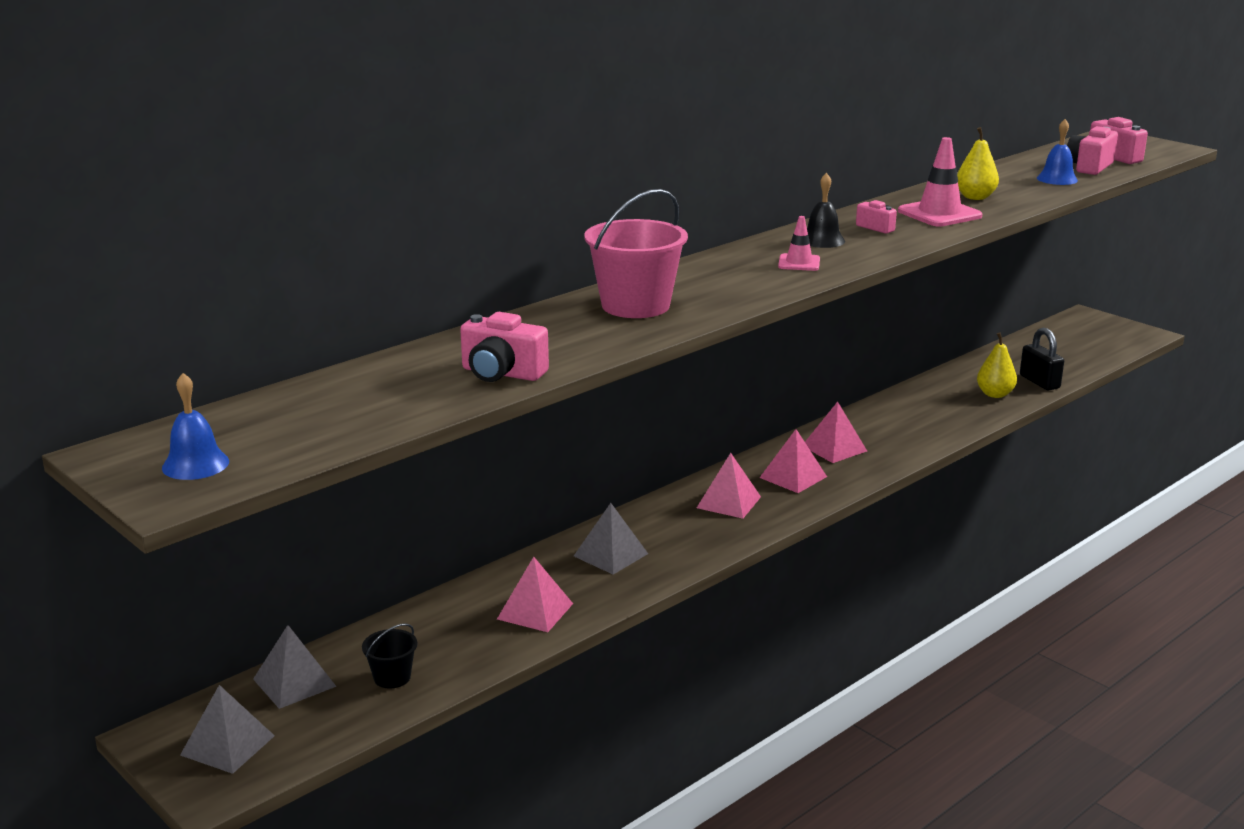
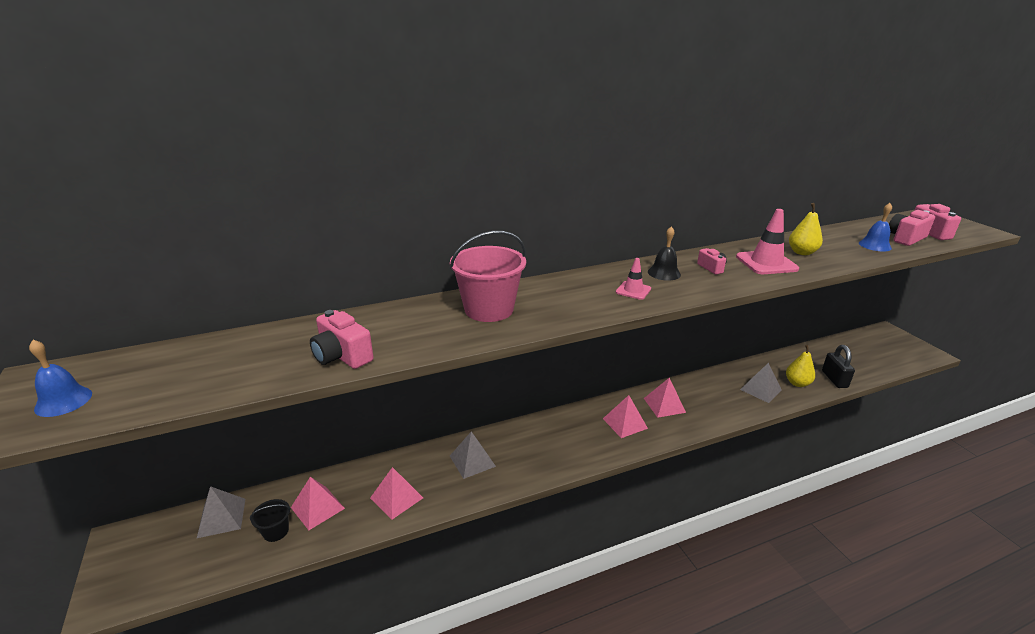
camera: 20 degrees right, 5 degrees up
(228, 745) = (145, 561): grey pyramid -> grey pyramid (760, 389)
(729, 502) = (571, 434): pink pyramid -> pink pyramid (318, 507)

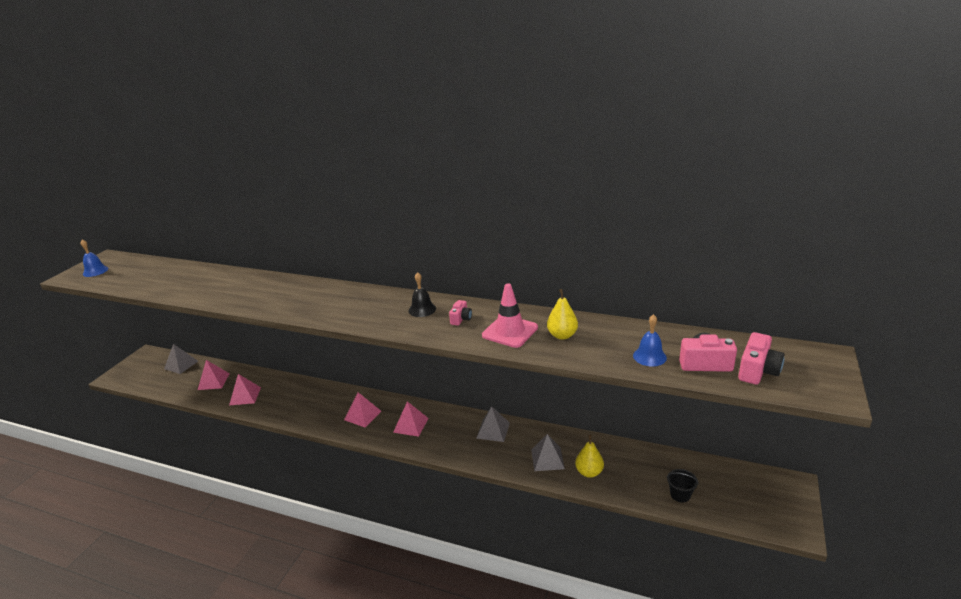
camera: 45 degrees right, 0 degrees up
(276, 531) = (187, 383): black bucket -> black bucket (680, 494)
(342, 356) = (189, 291): pink camera -> none
(472, 461) = (301, 397): grey pyramid -> grey pyramid (493, 430)
(489, 309) = (285, 293): pink bucket -> none
(633, 290) = (376, 313): pink traffic cone -> none
(664, 405) = (456, 428): pink pyramid -> pink pyramid (362, 415)
(834, 379) = (631, 488): black padlock -> none

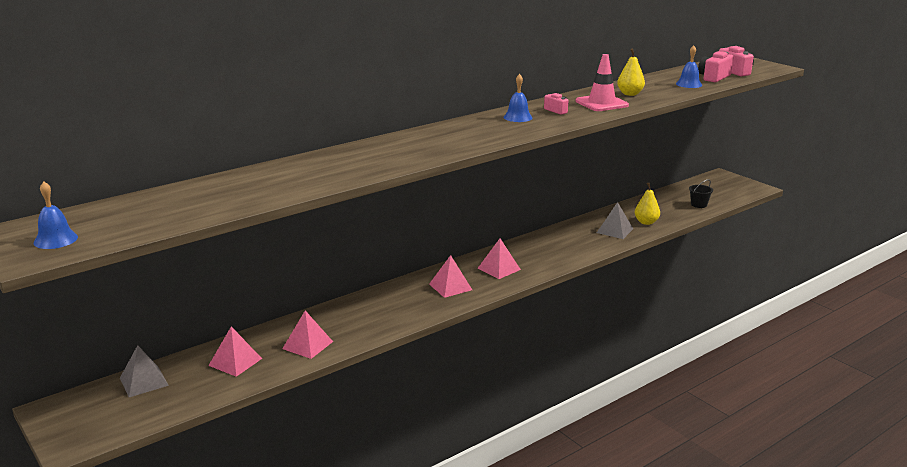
camera: 60 degrees left, 5 degrees down
(422, 309) = (518, 117): black bell -> blue bell
(493, 430) = (553, 239): grey pyramid -> none

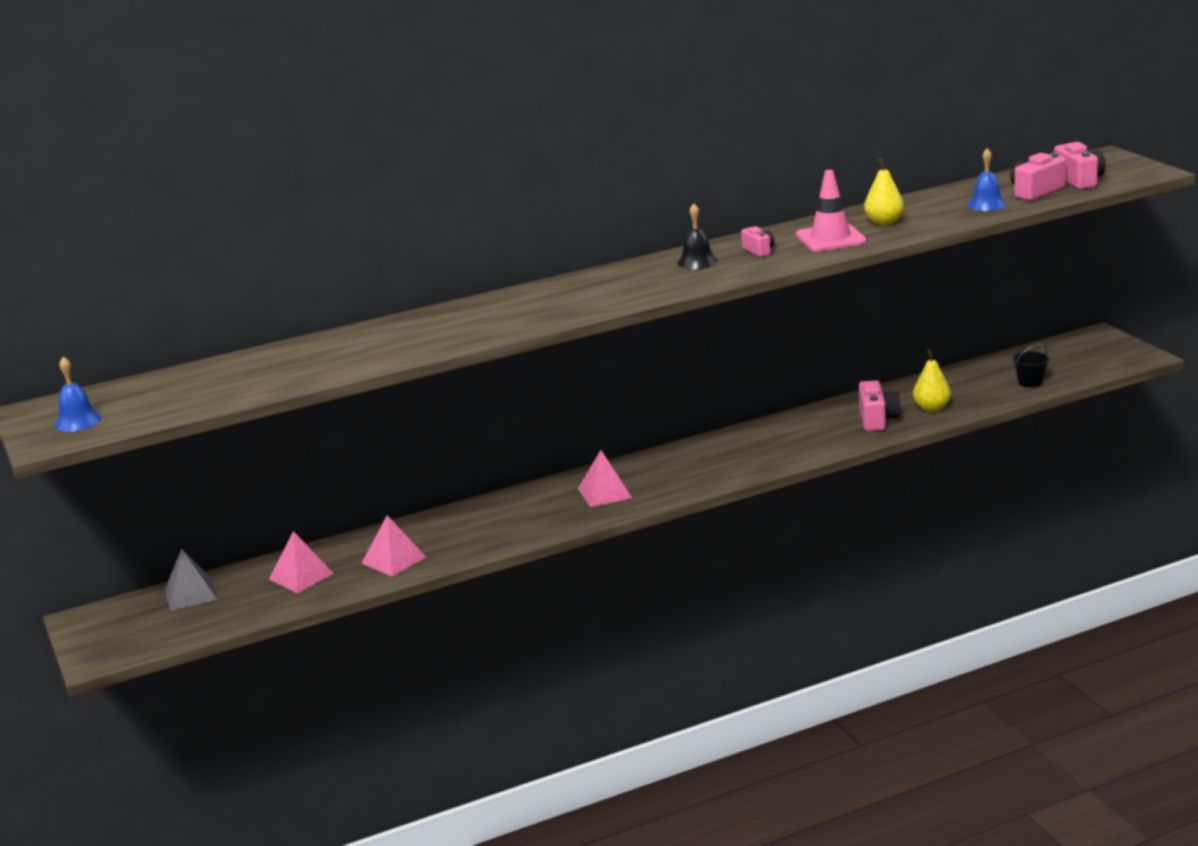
camera: 15 degrees right, 0 degrees up
(499, 269) = (682, 470): pink pyramid -> none
(518, 117) = (697, 262): blue bell -> black bell
(615, 230) = (877, 420): grey pyramid -> pink camera

